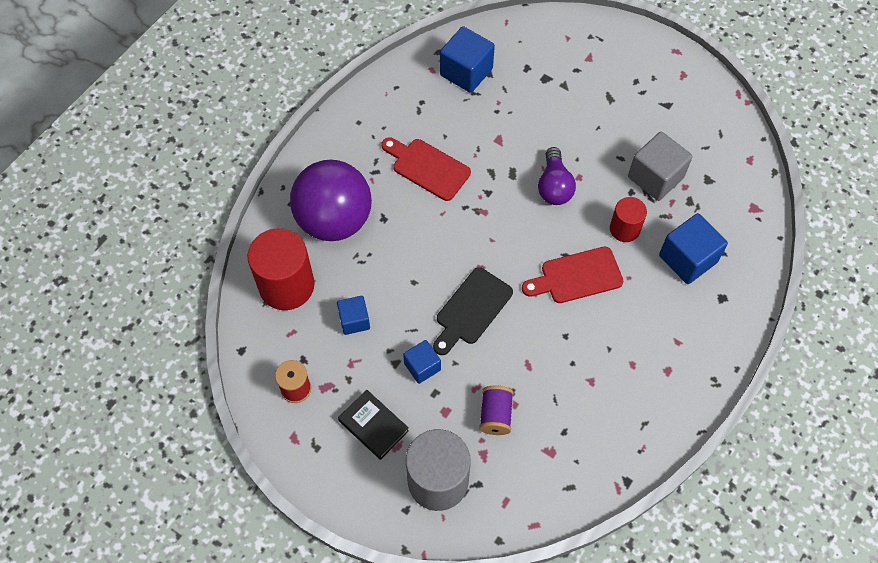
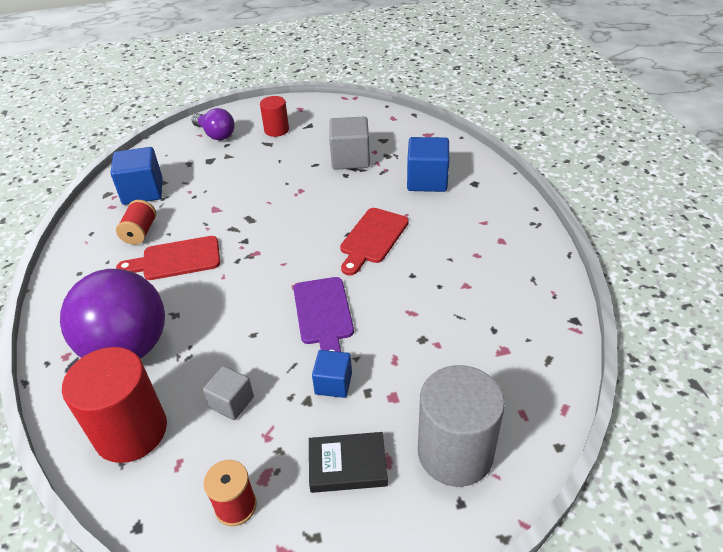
camera: 45 degrees left, 20 degrees down
(354, 320) = (231, 402): blue cube -> grey cube
(427, 117) = (140, 232): none -> red spool
(471, 309) = (323, 314): black cutting board -> purple cutting board
(495, 415) = (433, 364): purple spool -> none
(554, 186) = (289, 205): purple light bulb -> purple light bulb (215, 134)
(624, 229) = (368, 194): red cylinder -> red cylinder (276, 130)

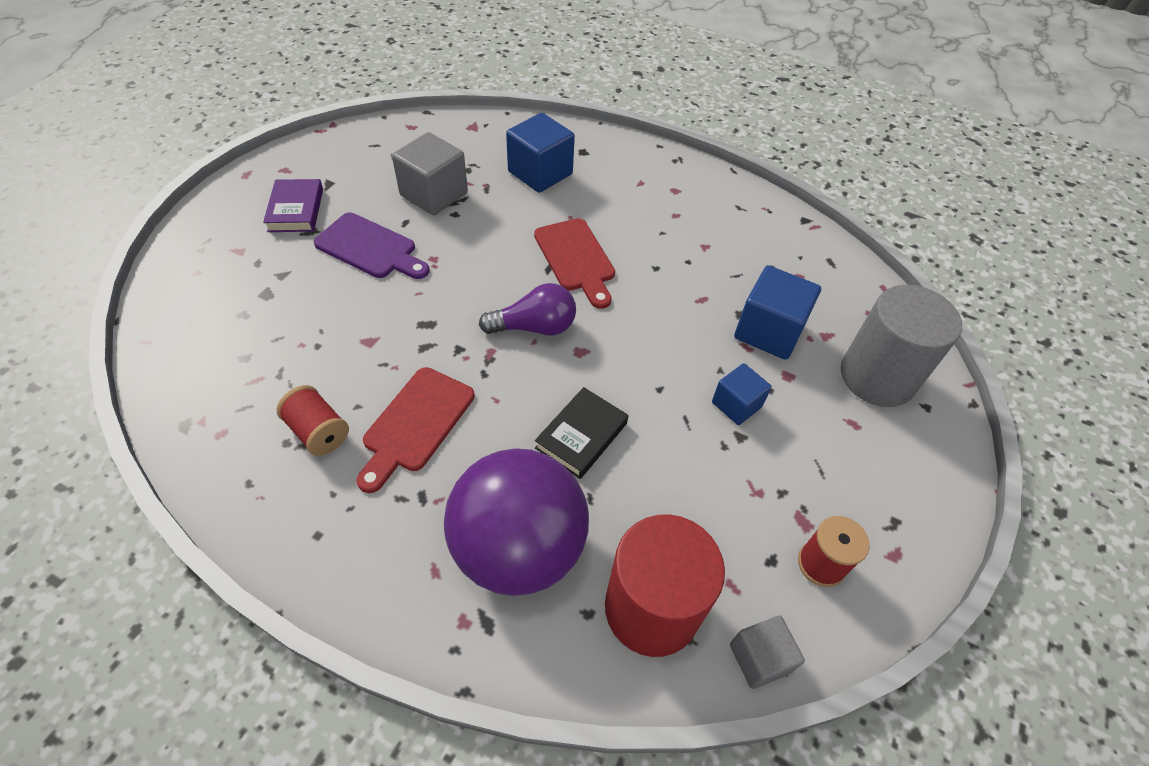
camera: 55 degrees left, 10 degrees up
(143, 191) = (235, 386): blue cube -> blue cube (768, 331)
(215, 134) = (220, 259): purple light bulb -> purple light bulb (534, 327)
(231, 402) = (690, 496): grey cube -> grey cube (759, 658)
(276, 130) = (296, 210): red cylinder -> purple book
(323, 314) = (641, 357): purple cutting board -> purple cutting board (370, 248)
(347, 465) = (837, 453): black book -> black book (581, 436)

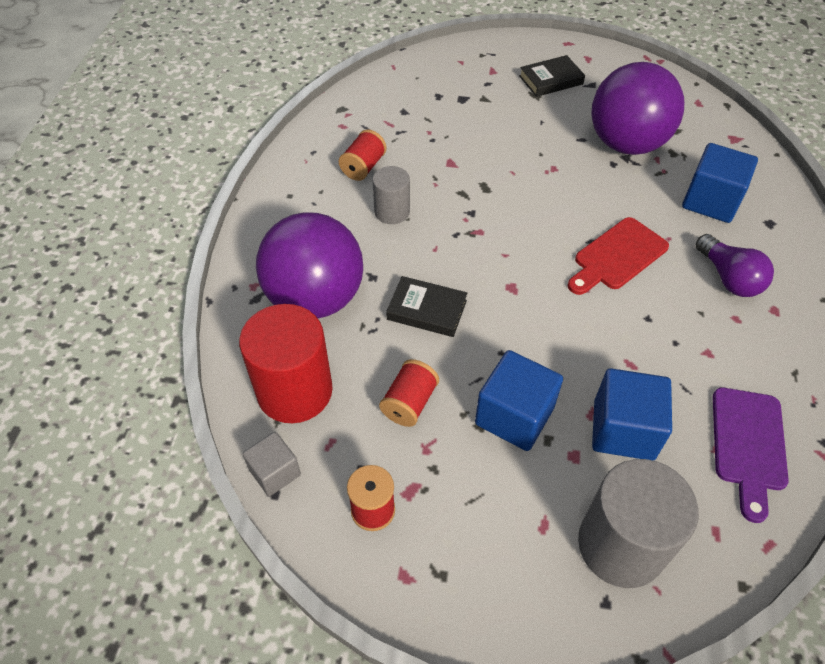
camera: 75 degrees right, 0 degrees up
(296, 210) = (551, 80): purple book -> black book
(370, 248) = (540, 131): purple cutting board -> purple cutting board (748, 445)
(415, 424) = (392, 212): red cutting board -> grey cylinder
(434, 194) = (626, 144): grey cube -> purple ball
(534, 327) = (520, 250): purple light bulb -> purple light bulb (728, 278)
(699, 490) = (409, 403): none -> red spool
(736, 405) = (514, 416): blue cube -> blue cube, size x1.65

